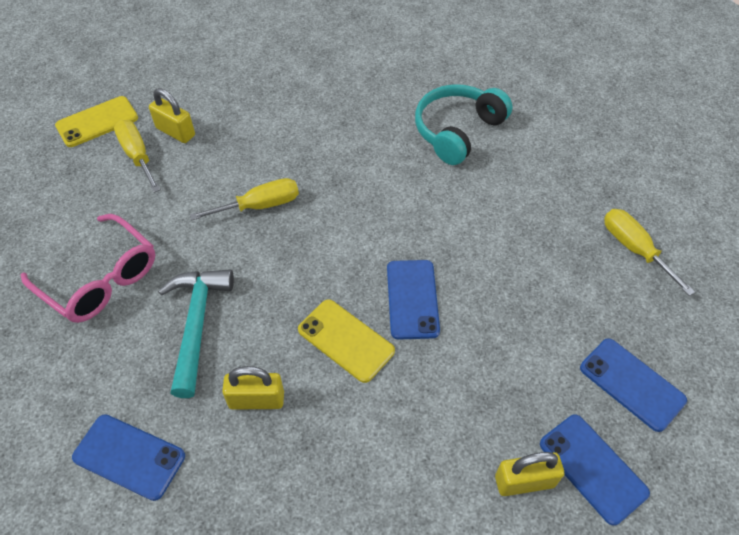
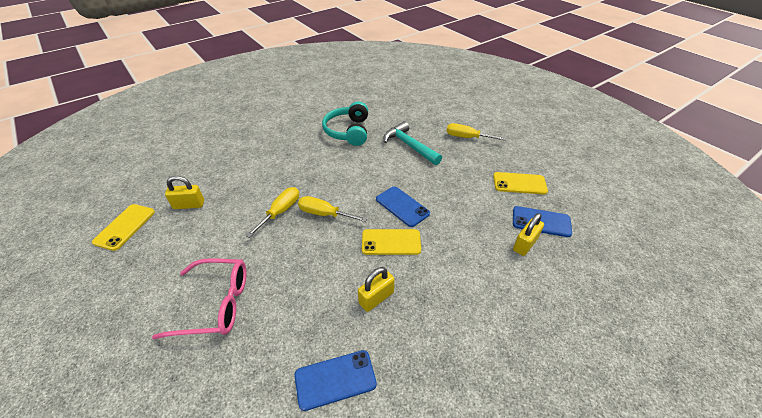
camera: 40 degrees left, 10 degrees down
(137, 156) = (174, 229): yellow screwdriver -> yellow screwdriver (324, 214)
(197, 324) = (304, 286): turquoise hammer -> turquoise hammer (409, 145)
(631, 384) = (519, 183): blue phone -> yellow phone

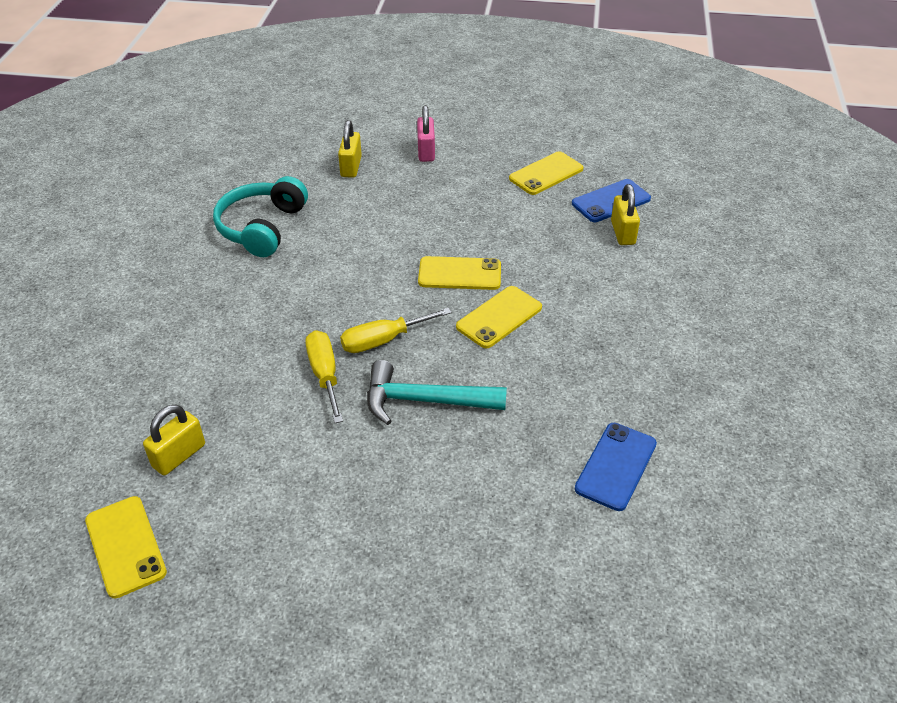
camera: 45 degrees left, 0 degrees up
(216, 304) = (403, 512): pink glasses -> none
(348, 131) = (262, 227): turquoise headphones -> turquoise headphones turned 60 degrees clockwise
(376, 298) = (557, 377): yellow padlock -> yellow padlock (351, 167)
(402, 206) = (459, 274): blue phone -> yellow phone
(409, 145) = (371, 200): turquoise hammer -> turquoise hammer (425, 400)
(467, 137) = (426, 151): yellow screwdriver -> pink padlock

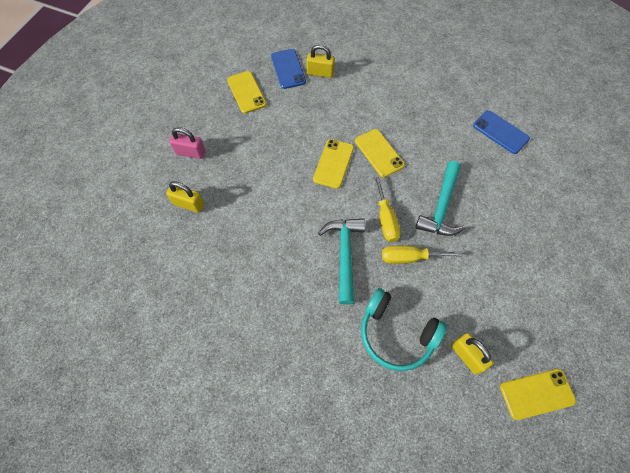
camera: 75 degrees left, 20 degrees up
(262, 227) = (242, 277): turquoise headphones -> turquoise headphones (396, 334)
(313, 308) = (344, 255): none -> turquoise hammer

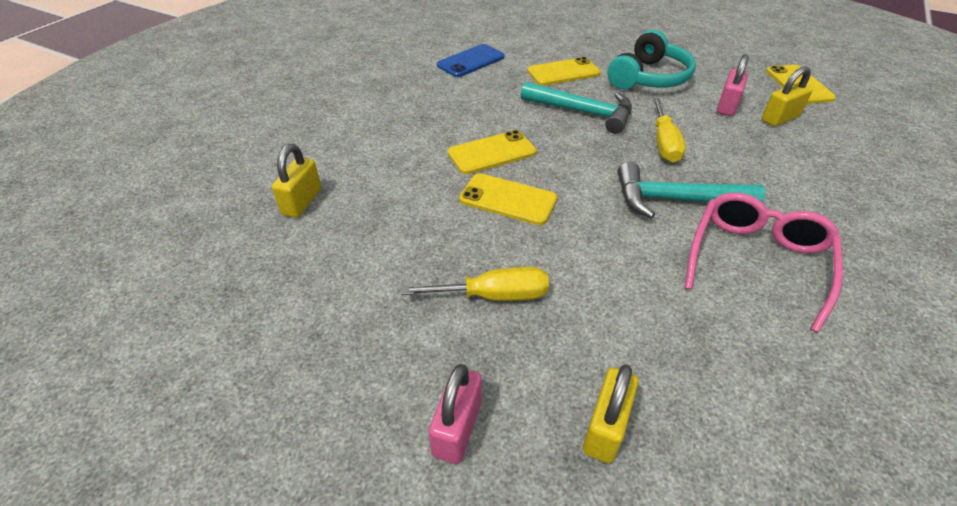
camera: 85 degrees left, 20 degrees down
(246, 92) = (305, 313): yellow phone -> yellow phone (563, 72)
(288, 69) = (270, 244): blue phone -> none
(292, 291) = (757, 261): none -> pink glasses
(385, 218) = (607, 157): yellow screwdriver -> yellow screwdriver (494, 296)
(396, 334) = (778, 164): turquoise headphones -> turquoise headphones (649, 78)
(477, 315) = (727, 106): none -> pink padlock

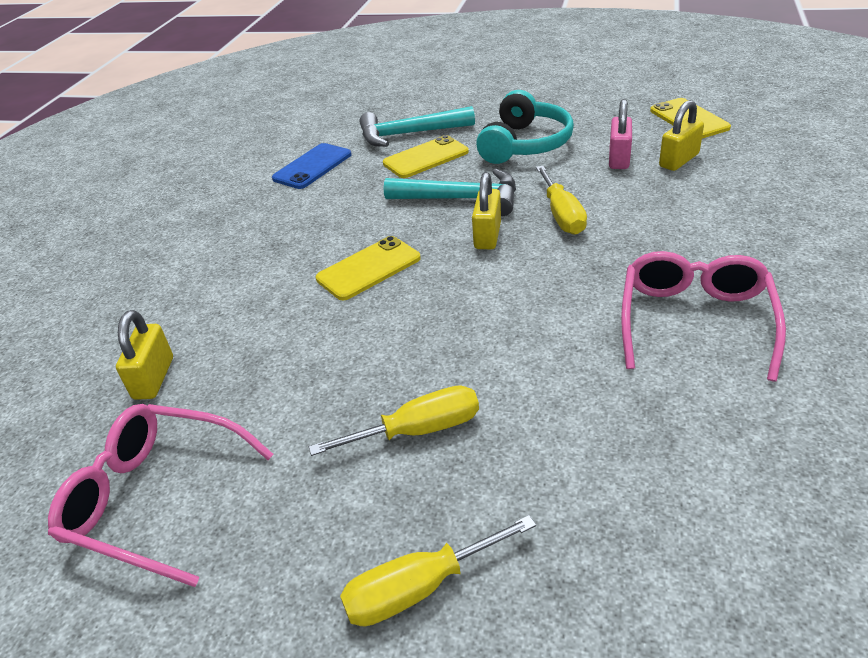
camera: 10 degrees left, 5 degrees down
(275, 297) = (155, 498): none -> pink glasses
(457, 428) = (419, 588): pink padlock -> yellow screwdriver
(508, 199) = (403, 318): yellow phone -> none
(605, 428) = (583, 541): yellow padlock -> yellow padlock (487, 235)
(675, 200) = (590, 275): turquoise hammer -> turquoise hammer (409, 134)

